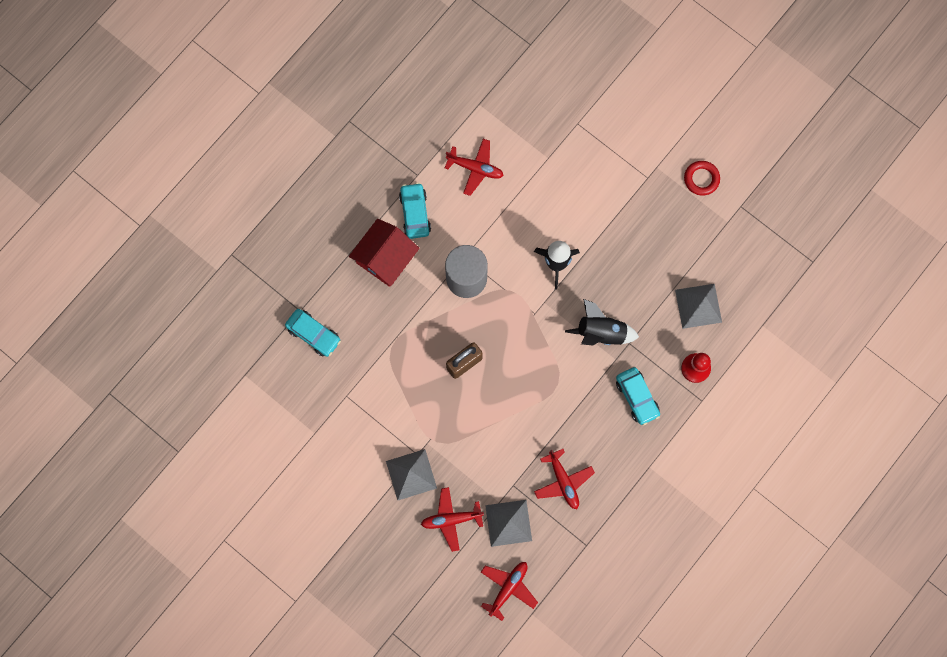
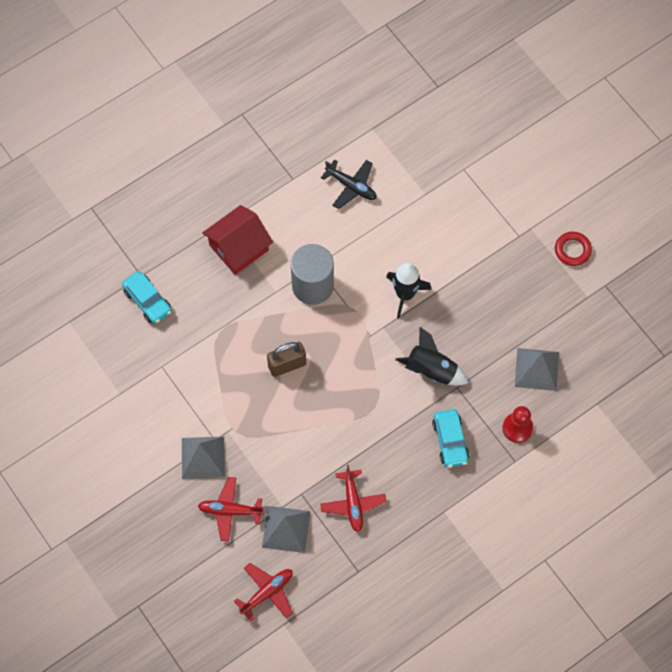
camera: 15 degrees right, 10 degrees down
(415, 213) = (280, 213): turquoise car -> none
(475, 168) = (351, 186): red plane -> black plane

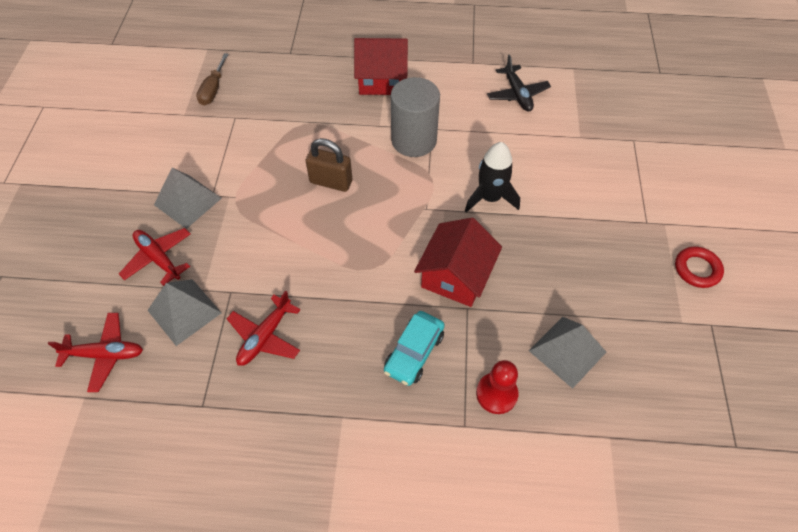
camera: 40 degrees right, 10 degrees down
(118, 355) = (213, 90): none -> brown screwdriver
(147, 301) = (276, 70): turquoise car -> none
(431, 370) = (456, 275): black rocket -> red house

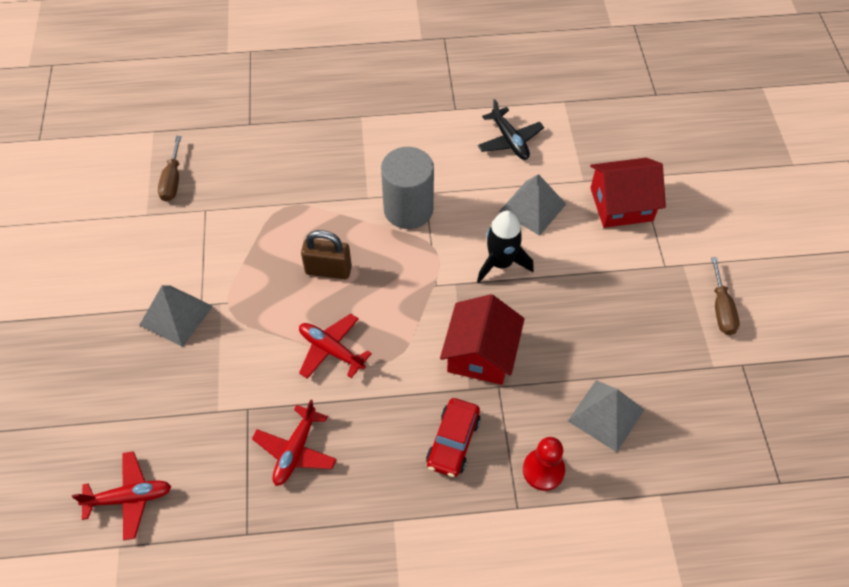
camera: 10 degrees left, 0 degrees up
(158, 258) = (160, 384): red plane -> red plane (331, 350)
(184, 311) = (203, 438): grey pyramid -> grey pyramid (532, 207)
(382, 79) = (359, 142): red house -> red house (621, 204)
(414, 352) = (453, 442): turquoise car -> red car
(697, 269) = (721, 309): red ring -> brown screwdriver

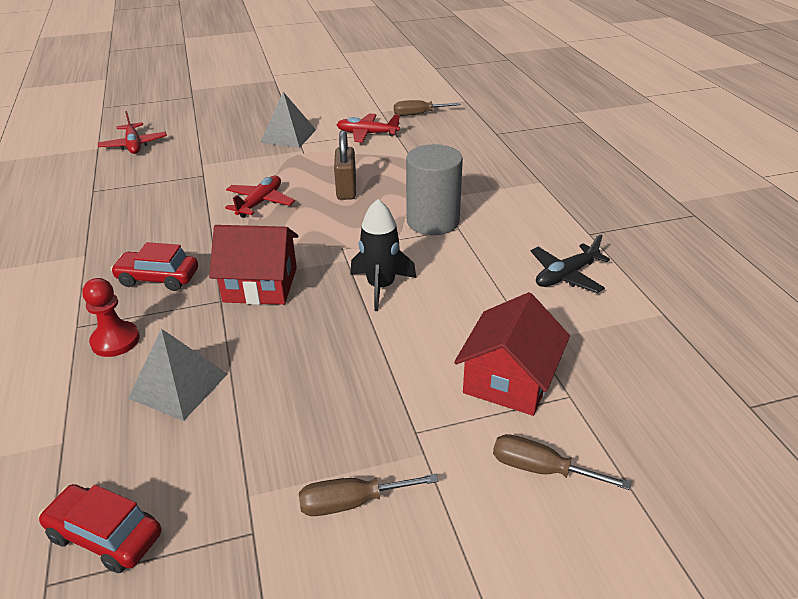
camera: 80 degrees right, 20 degrees down
(295, 451) = (161, 200): red plane -> red plane (367, 134)
(532, 207) = (470, 302): grey pyramid -> none
(621, 204) = (509, 380): red house -> red house turned 45 degrees clockwise
(699, 208) = (541, 469): none -> brown screwdriver
(744, 451) = (105, 536): none -> red car

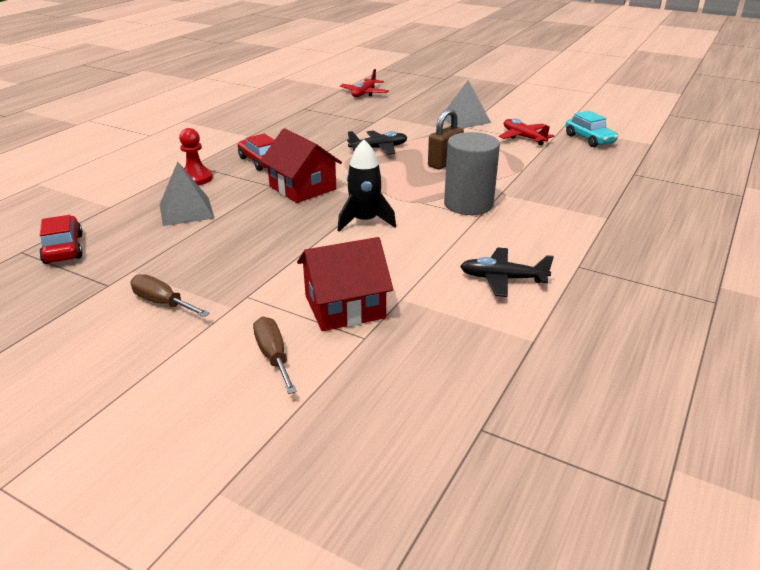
camera: 45 degrees right, 5 degrees down
(260, 202) = (379, 148): red plane -> black plane
(418, 114) = (589, 139): brown screwdriver -> turquoise car

